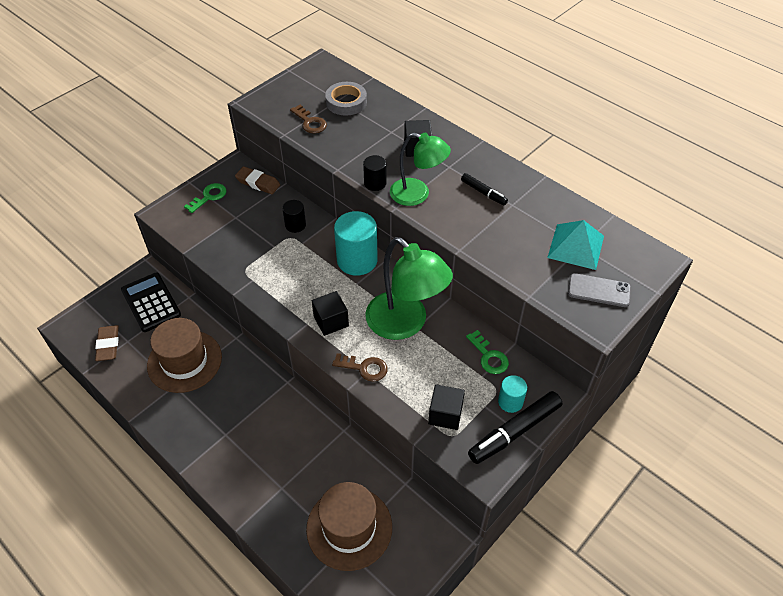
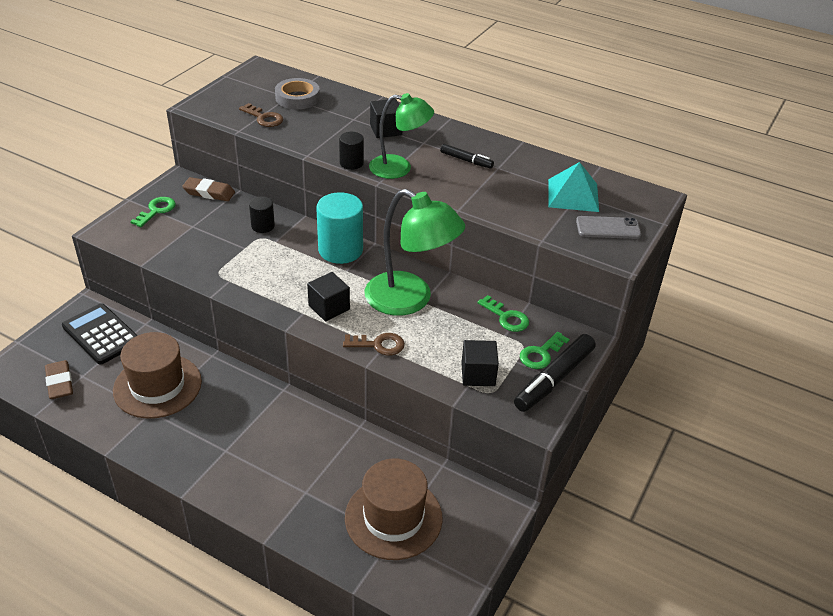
camera: 15 degrees left, 10 degrees down
(510, 402) = (541, 354): turquoise cylinder -> green key

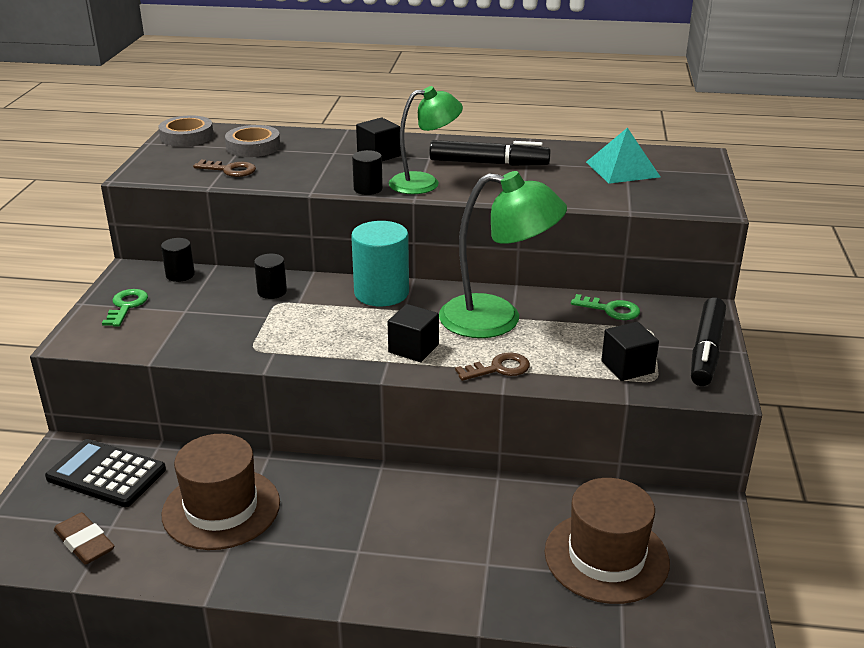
camera: 20 degrees left, 10 degrees down
(209, 193) = (180, 275): brown eraser -> black cylinder
(256, 76) = (187, 136): none -> grey tape
(466, 160) = (489, 163): black marker -> black marker, size x1.81
(541, 354) = (674, 332): green key -> none
(608, 228) = (682, 187): grey phone -> none

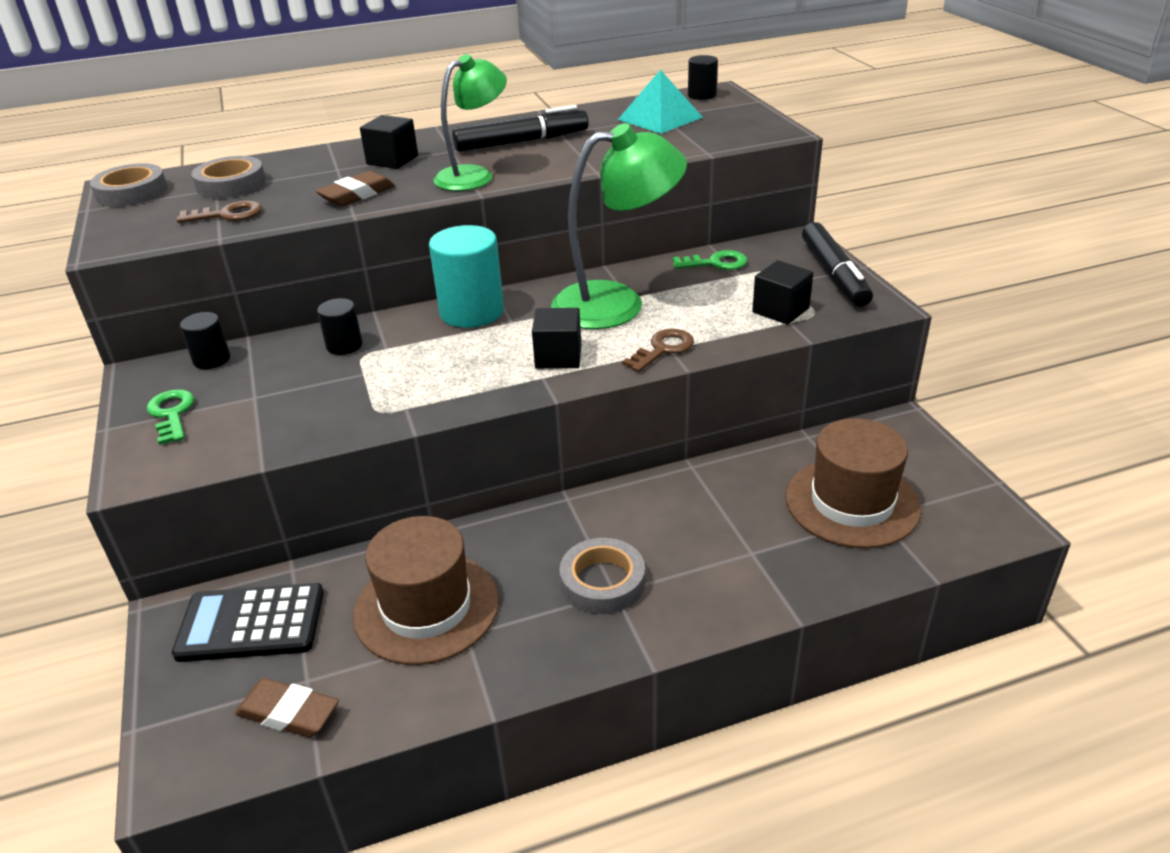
camera: 25 degrees left, 5 degrees up
(327, 177) = (357, 195): none -> brown eraser
(355, 540) = (602, 582): none -> grey tape
(368, 189) = (417, 196): black cylinder -> black cylinder (702, 95)

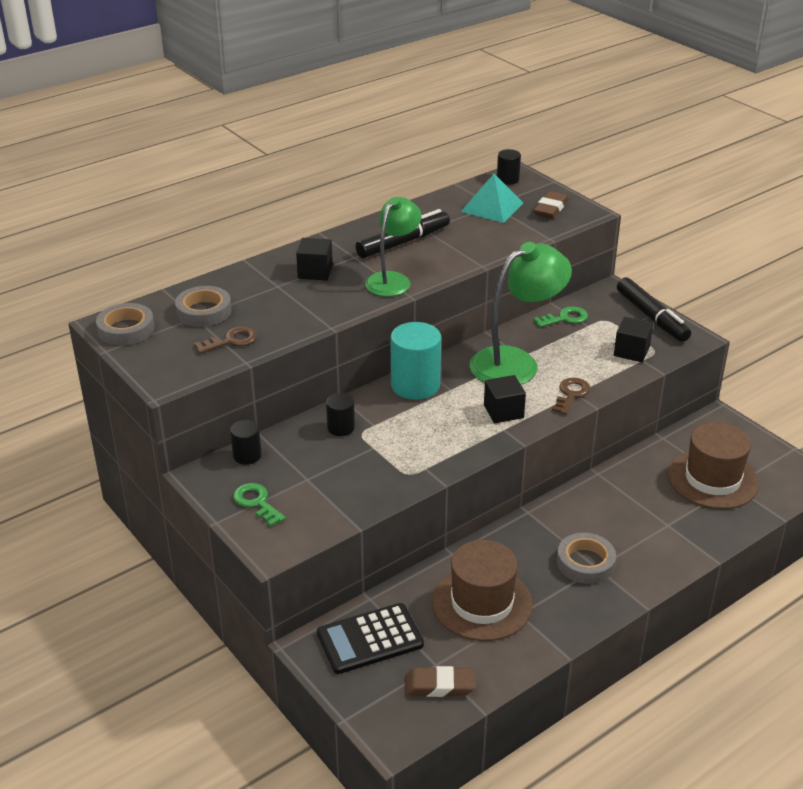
camera: 20 degrees left, 0 degrees up
(357, 195) = (317, 309): brown eraser -> brown eraser (550, 209)

